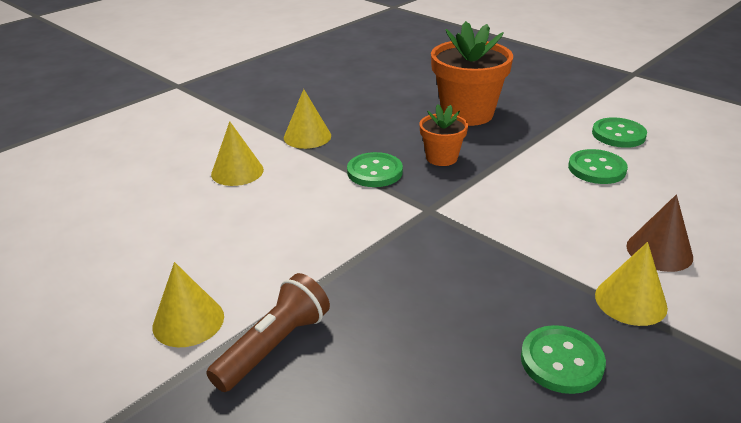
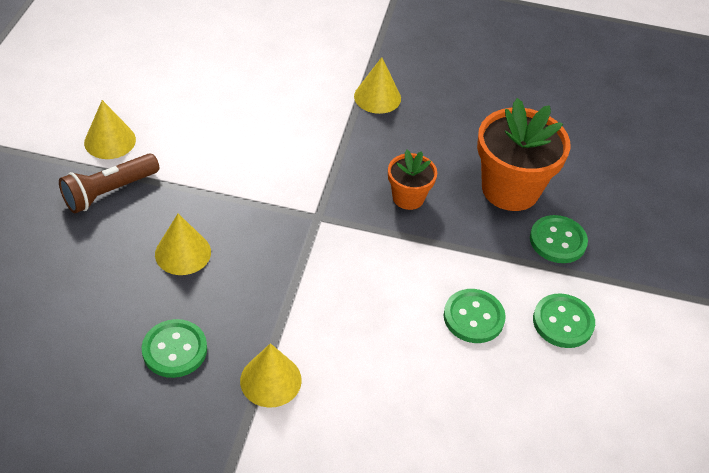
camera: 55 degrees right, 15 degrees up
(237, 171) = (292, 81): yellow cone -> yellow cone (183, 253)
(274, 346) = (109, 192): brown flashlight -> brown flashlight turned 135 degrees clockwise
(374, 172) = (351, 162): green button -> green button (557, 241)
(659, 251) = (356, 390): brown cone -> none

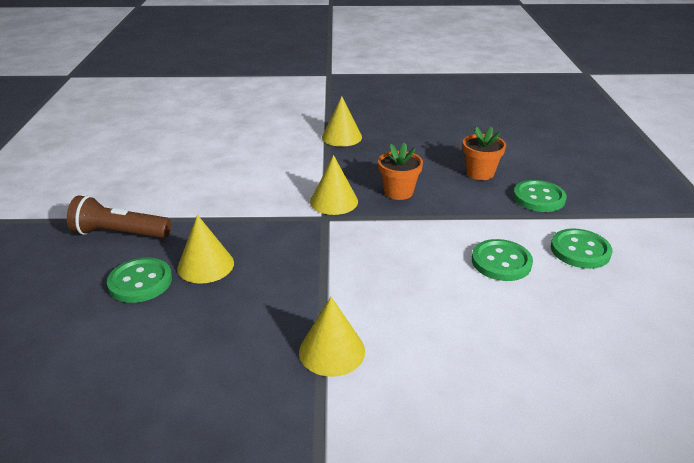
camera: 10 degrees left, 15 degrees down
(109, 192) = (120, 233): brown flashlight -> brown flashlight turned 60 degrees clockwise
(110, 141) = (113, 198): yellow cone -> yellow cone (334, 201)
(174, 350) = (220, 345): green button -> green button (140, 282)
(510, 189) = (480, 173): orange flower pot -> orange flower pot, size x0.54

